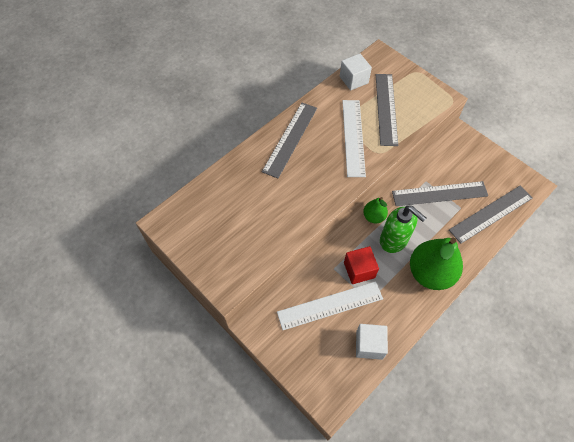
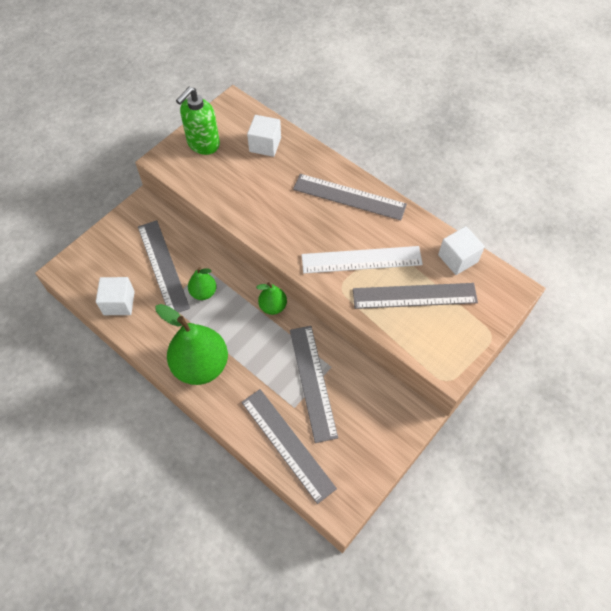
camera: 85 degrees right, 0 degrees up
(222, 197) = (265, 145): none -> white cube
(330, 305) = (163, 266): white ruler -> grey ruler
(359, 270) = (203, 292): red cube -> green pear
(394, 240) = (242, 327): green soap dispenser -> green soap dispenser (203, 144)

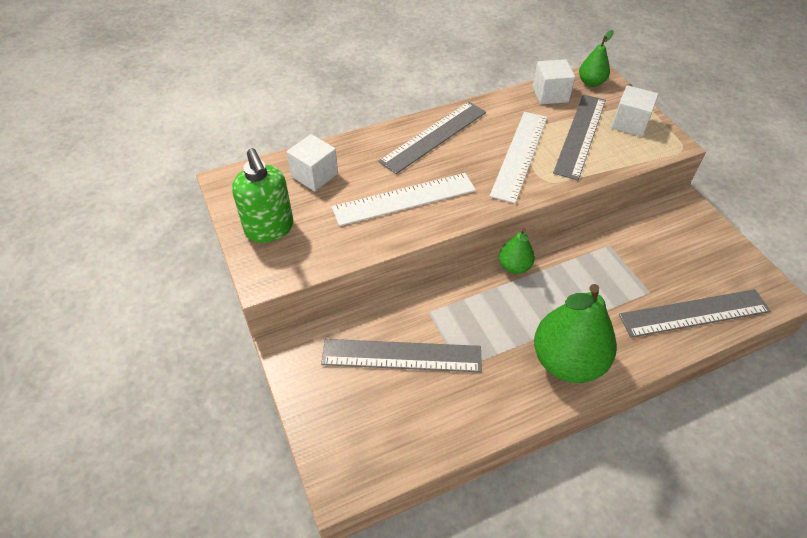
camera: 65 degrees left, 10 degrees down
(119, 303) = (434, 425): white cube -> white cube (629, 123)
(203, 292) = (463, 325): green pear -> green pear (591, 82)
(270, 204) = (404, 199): none -> white ruler
(313, 382) = (623, 265): grey ruler -> none

